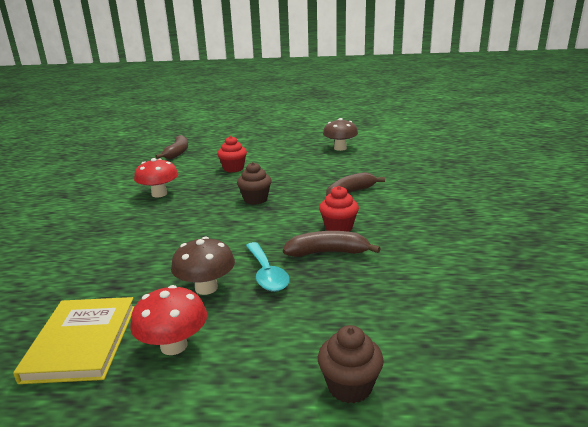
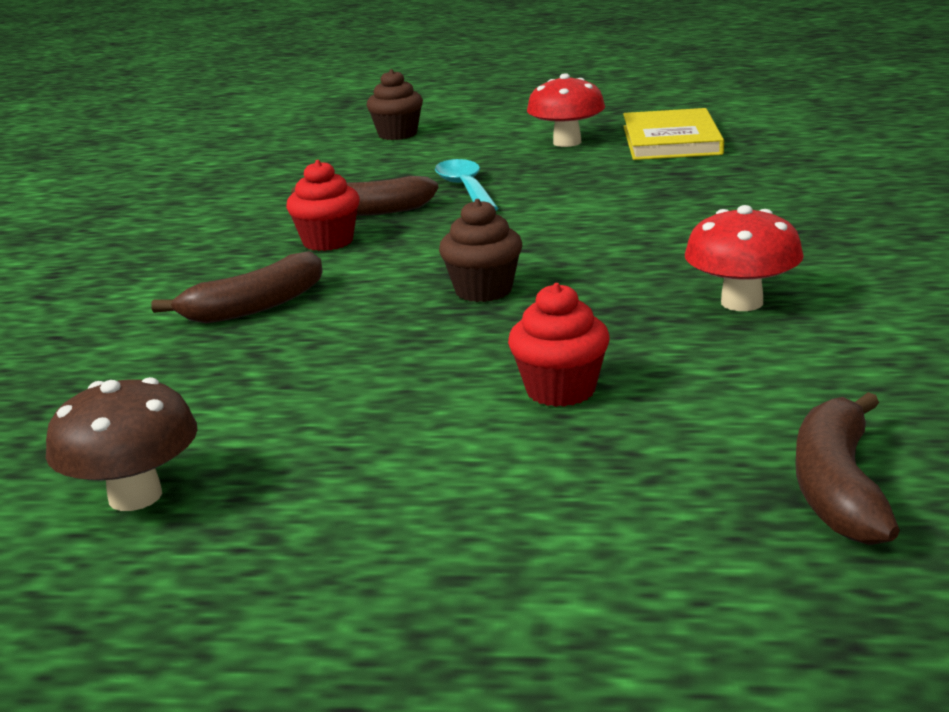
camera: 175 degrees left, 0 degrees up
(206, 288) = (548, 175): brown mushroom -> none

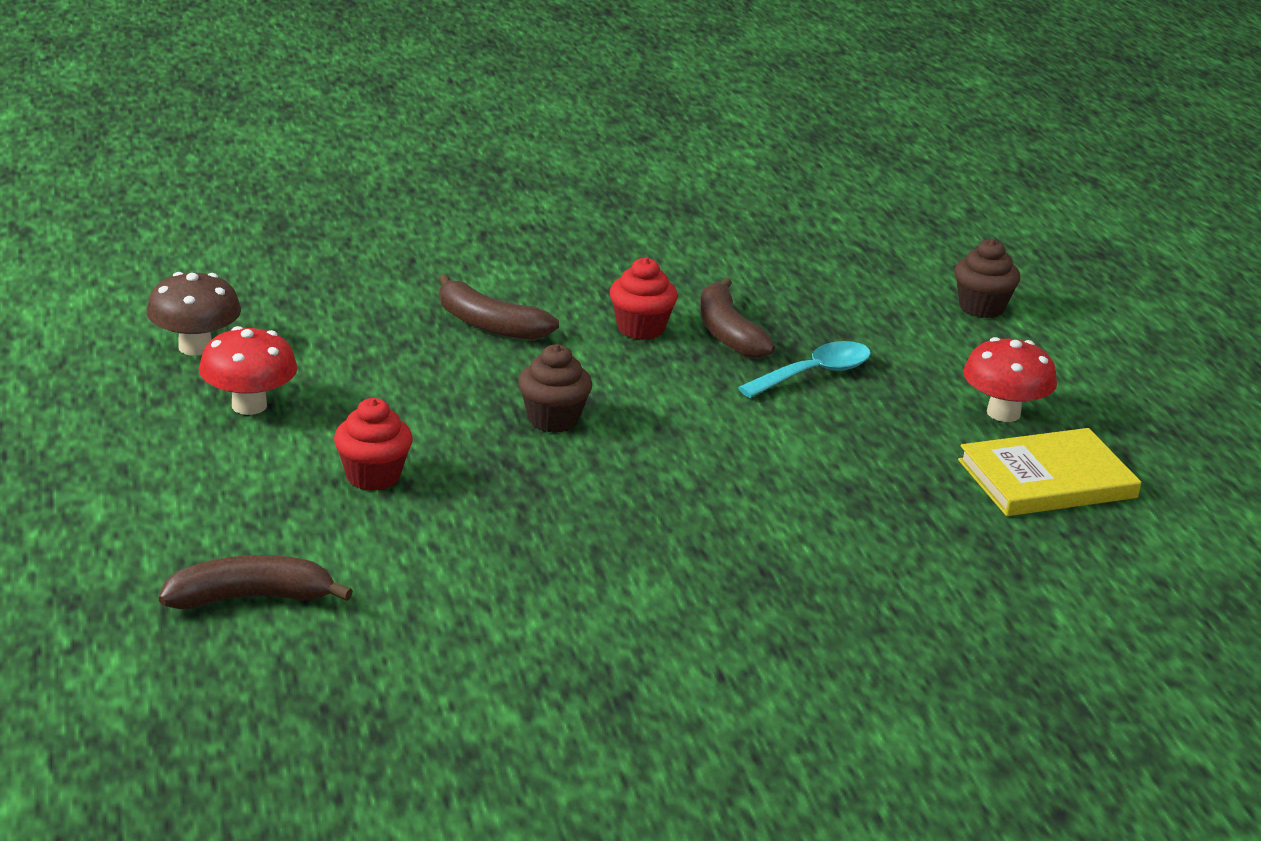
camera: 65 degrees right, 5 degrees up
(742, 302) = (566, 547): red mushroom -> red mushroom (249, 405)

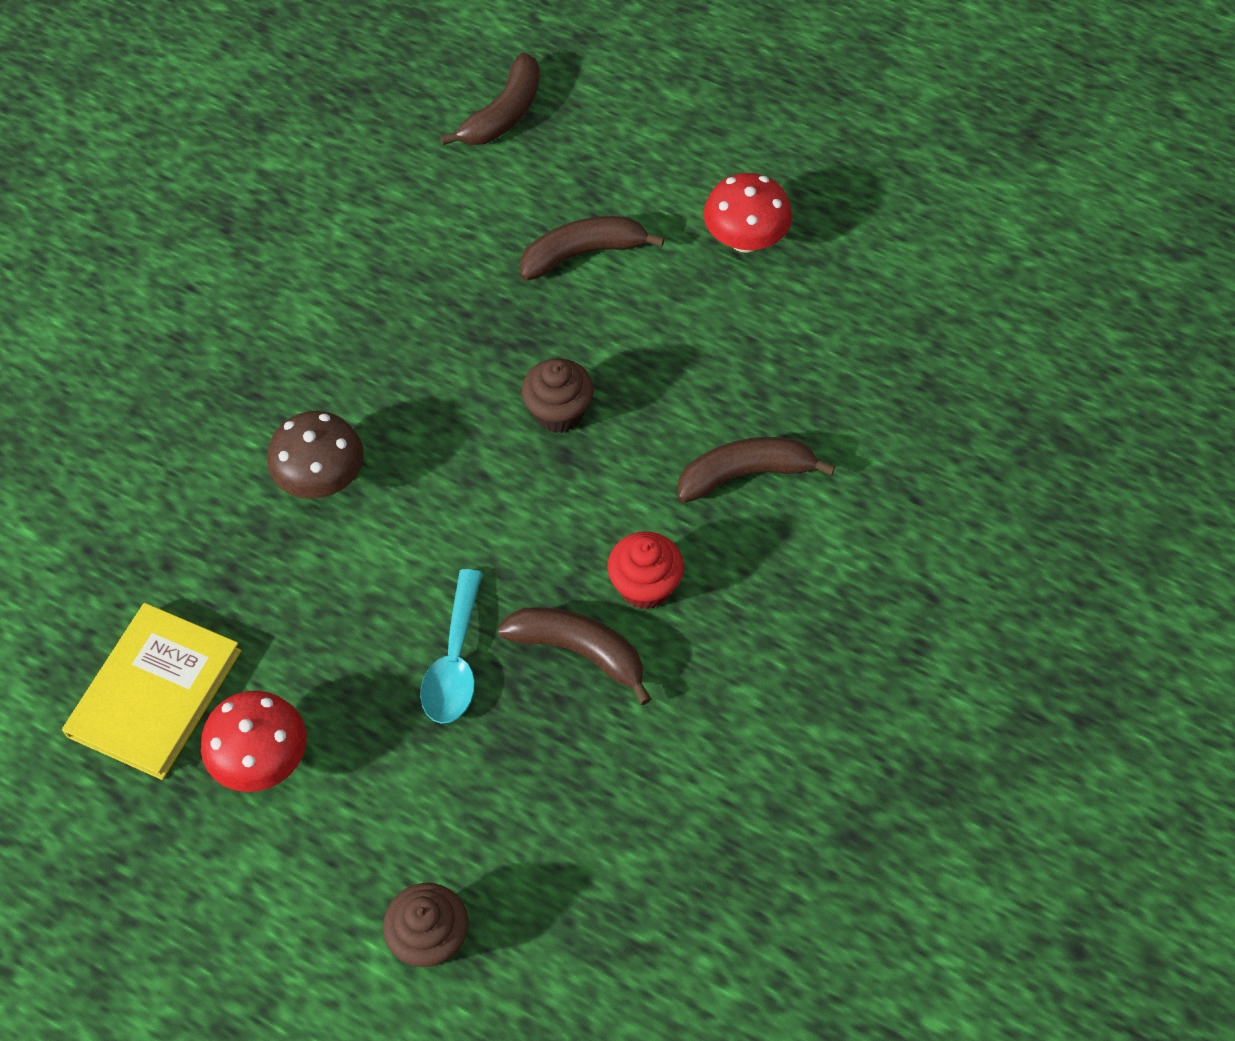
camera: 135 degrees right, 30 degrees up
(195, 347) = (866, 256): brown mushroom -> brown mushroom (321, 479)
(373, 476) = (583, 253): red cupcake -> brown banana

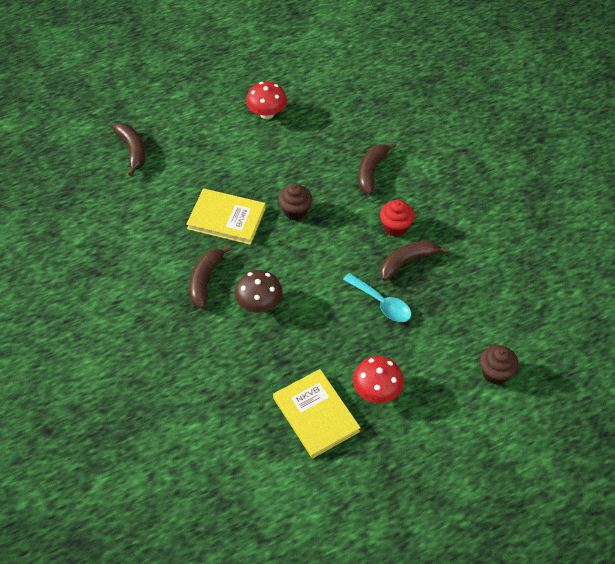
camera: 55 degrees left, 5 degrees down
(465, 325) = (226, 218): none -> yellow book
(583, 253) = (227, 163): brown banana -> brown banana (205, 280)

